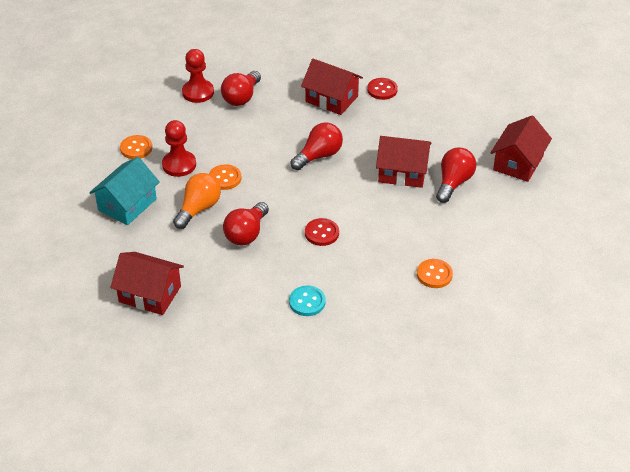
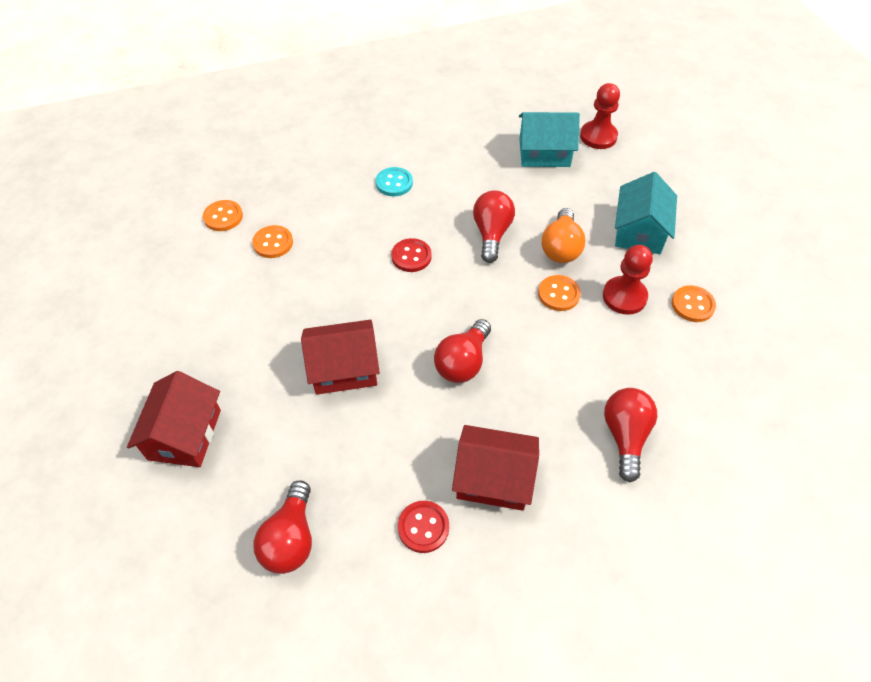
camera: 160 degrees right, 10 degrees up
(150, 294) = (544, 153): red house -> turquoise house
(198, 92) = (692, 425): red pawn -> red pawn (598, 136)
(453, 183) = (272, 371): red light bulb -> red light bulb (291, 539)
(475, 311) = (223, 217): none -> orange button

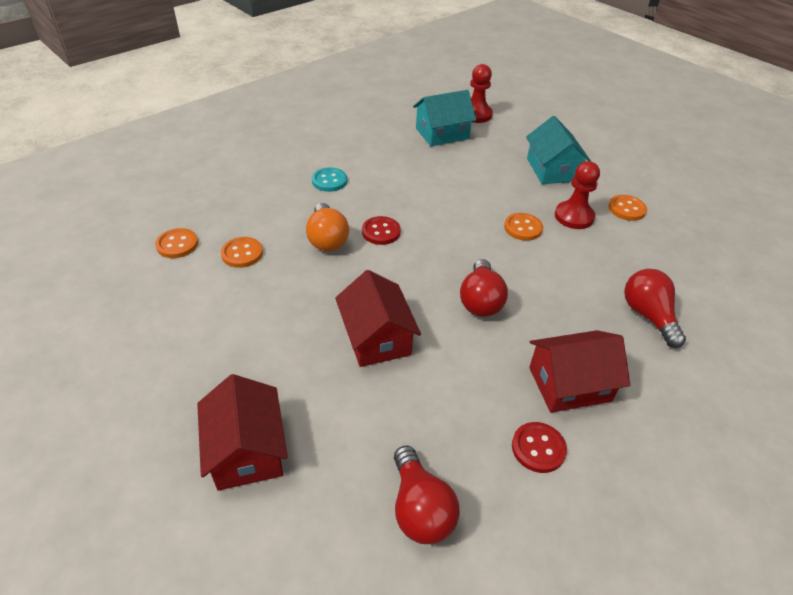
camera: 25 degrees left, 10 degrees down
(344, 368) = (376, 337): red house -> red house turned 75 degrees counterclockwise
(491, 234) = (438, 198): red light bulb -> none
(561, 248) = (501, 195): orange light bulb -> orange light bulb (327, 239)

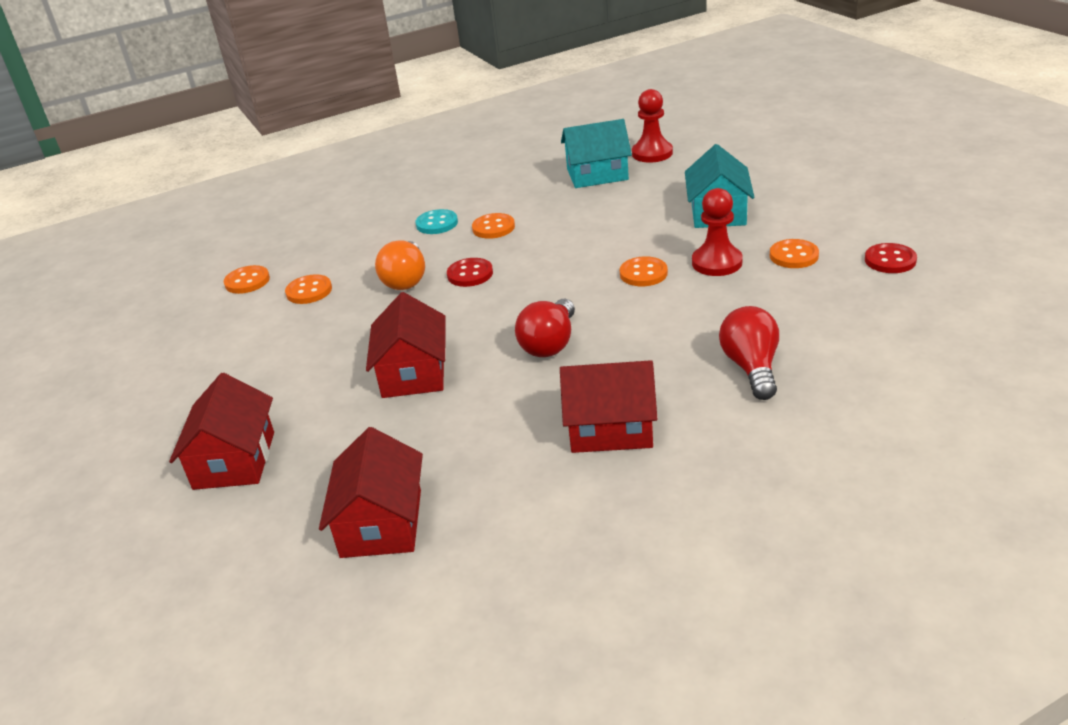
camera: 20 degrees right, 10 degrees down
(380, 185) = (493, 228): none -> orange button
(420, 509) = (381, 523): red light bulb -> red house
(538, 448) = (538, 483): red button -> red button (890, 260)

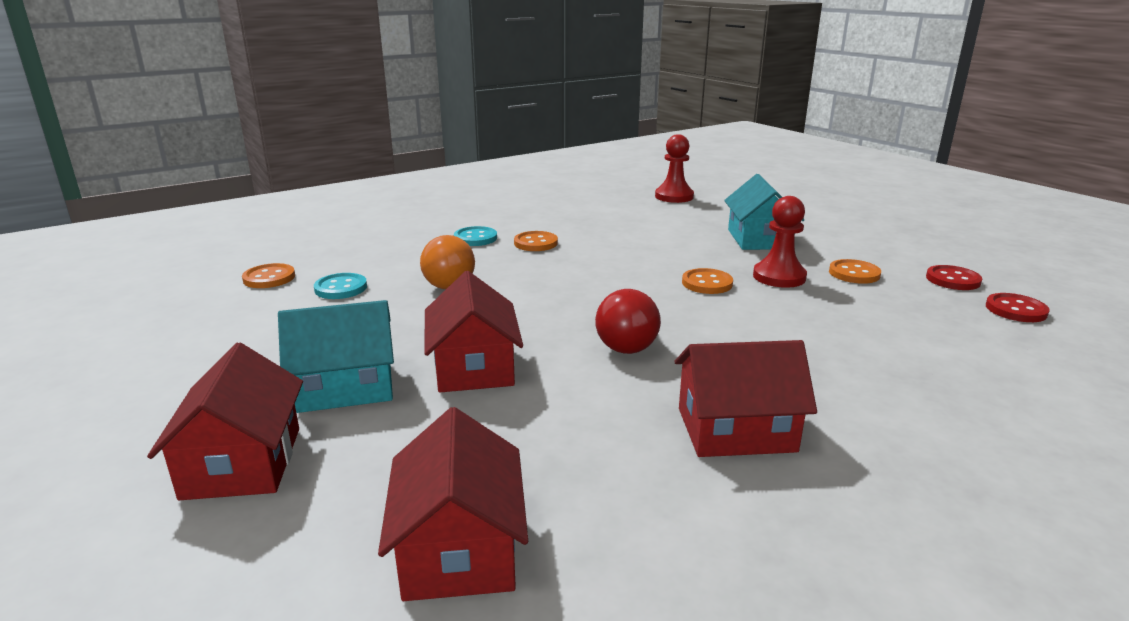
camera: 10 degrees left, 10 degrees down
(309, 291) = (341, 288): orange button -> turquoise button
(470, 274) = (520, 279): red button -> red button (1016, 310)
(597, 174) = (627, 209): turquoise house -> turquoise house (345, 386)
(751, 367) = (870, 369): red light bulb -> none

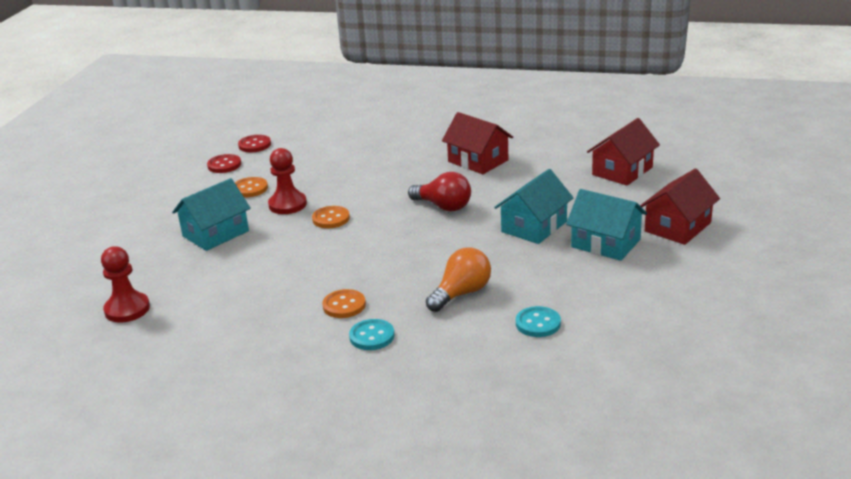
camera: 130 degrees left, 5 degrees up
(269, 278) = (578, 364): orange button -> none
(474, 367) = (534, 227): red house -> turquoise house
(629, 342) = (443, 206): red light bulb -> red light bulb turned 60 degrees clockwise

